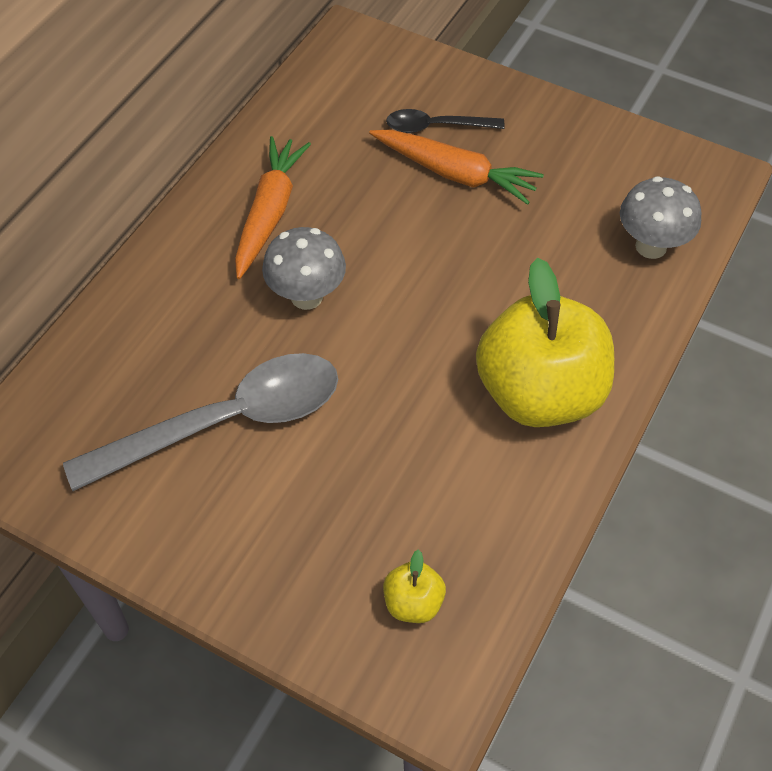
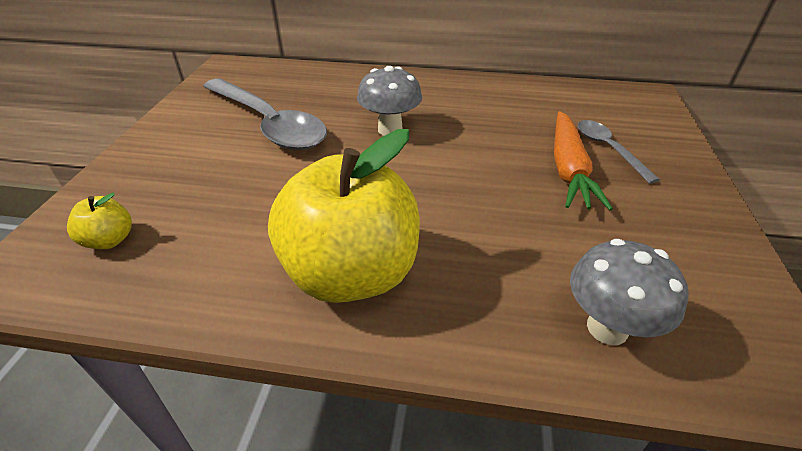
camera: 70 degrees right, 15 degrees down
(269, 213) = (453, 101): orange carrot -> none
(435, 127) = (608, 149): black spoon -> grey spoon

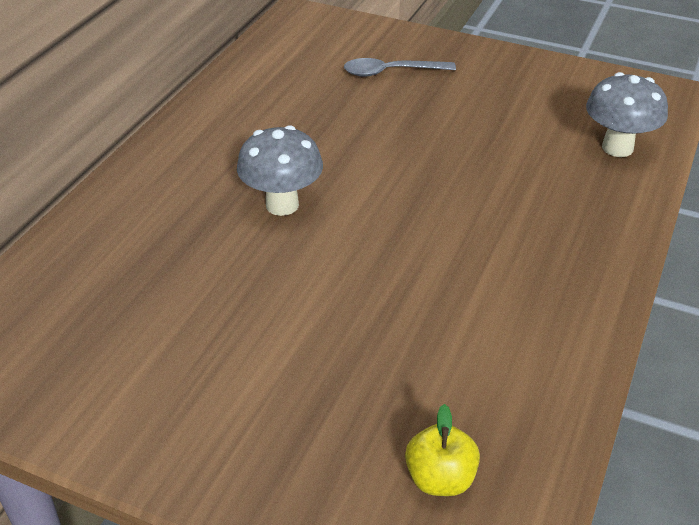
camera: 75 degrees left, 0 degrees up
(269, 124) = (207, 316): grey spoon -> none
(351, 273) = (538, 271): yellow apple -> none
(568, 169) = (416, 104): orange carrot -> none

